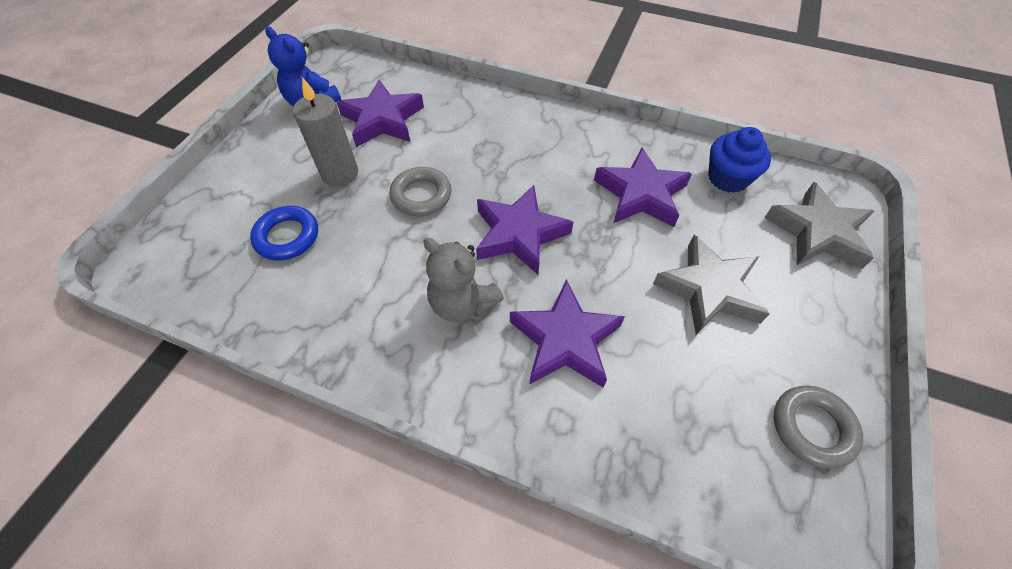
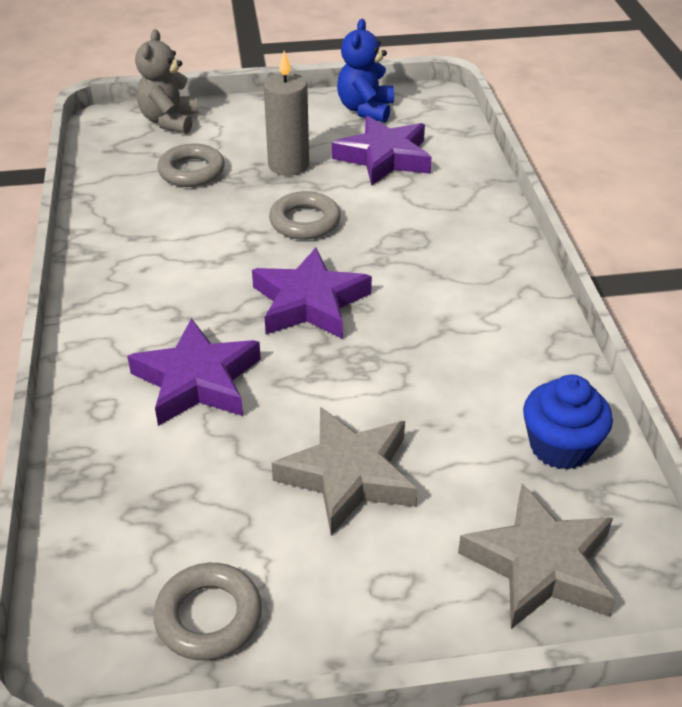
camera: 60 degrees right, 15 degrees down
(287, 237) = (191, 171): blue ring -> grey ring
(462, 303) = (193, 298): grey teddy bear -> grey teddy bear (169, 121)
(640, 194) = (453, 374): purple star -> none

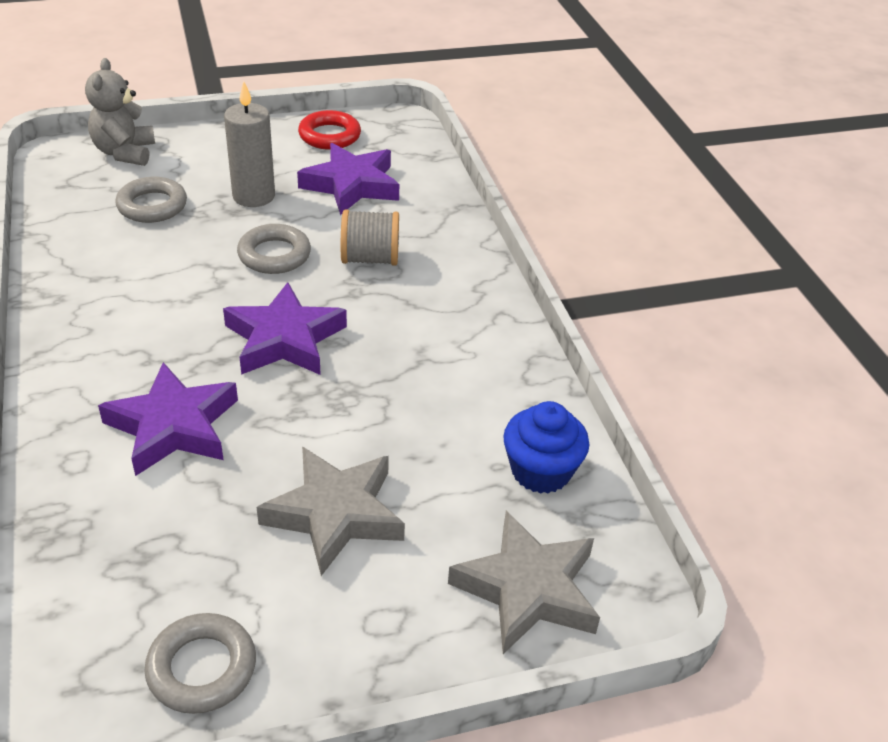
camera: 10 degrees left, 0 degrees up
(365, 110) = (329, 136): blue teddy bear -> red ring
(398, 229) = (370, 259): none -> grey spool

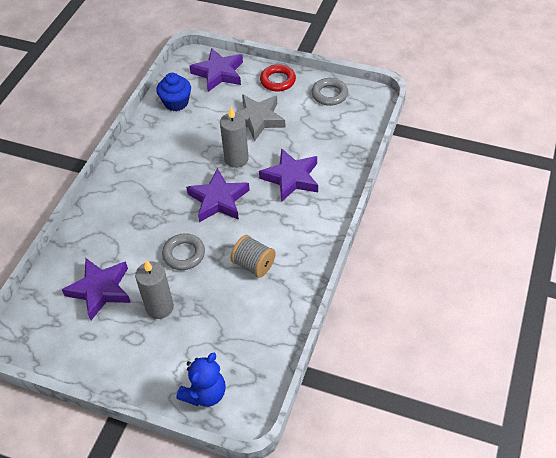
camera: 140 degrees left, 10 degrees up
(125, 153) = (205, 393): grey teddy bear -> blue teddy bear
(152, 206) = (220, 327): grey ring -> none
(311, 415) = (236, 159): none -> grey candle
(329, 136) = (70, 346): red ring -> red ring (278, 81)
(370, 259) = (141, 229): grey spool -> grey spool (254, 265)
(527, 589) = (219, 73): grey star -> purple star

